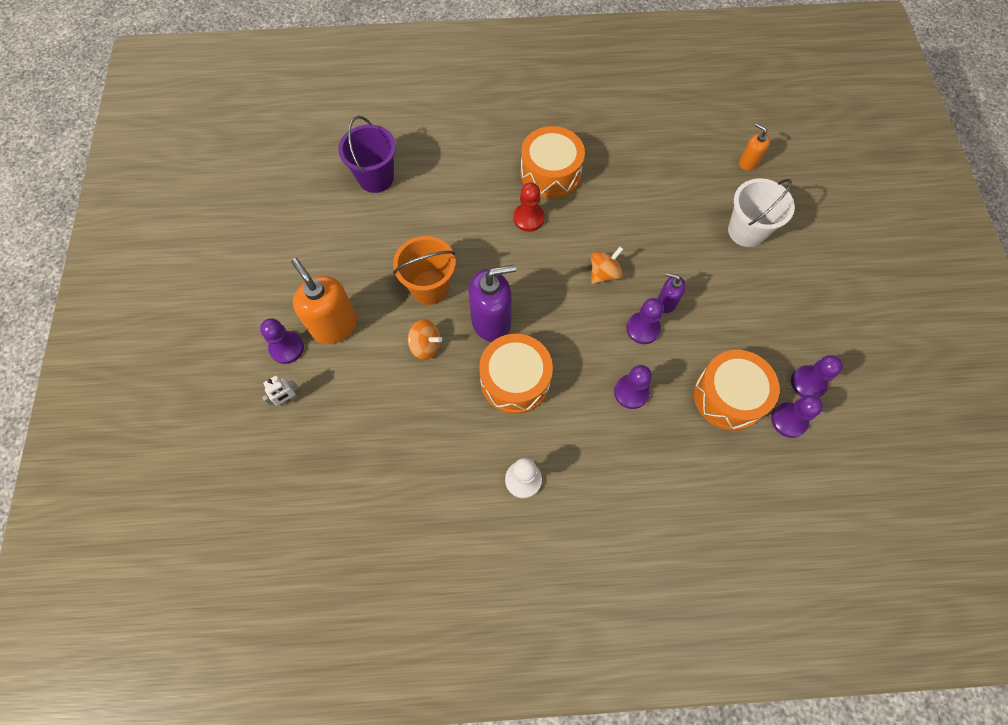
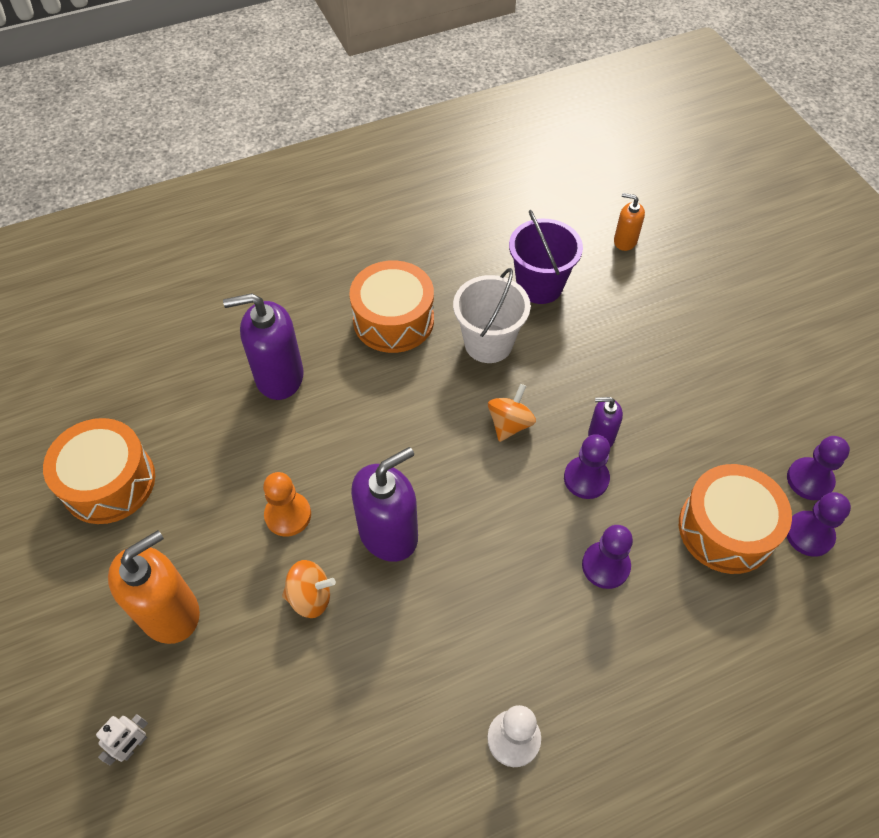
camera: 20 degrees left, 10 degrees down
(286, 348) = (108, 669): purple pawn -> none
(334, 325) = (170, 612): orange soap dispenser -> orange soap dispenser turned 105 degrees clockwise
(376, 178) = (163, 392): purple bucket -> purple bucket (539, 286)
(429, 287) = (288, 515): orange bucket -> orange pawn
(456, 190) = (279, 376): none -> purple soap dispenser
(515, 380) = (450, 603): orange drum -> orange drum (109, 482)
(528, 218) = (387, 384): red pawn -> none
(746, 231) = (657, 320): white bucket -> white bucket (488, 343)

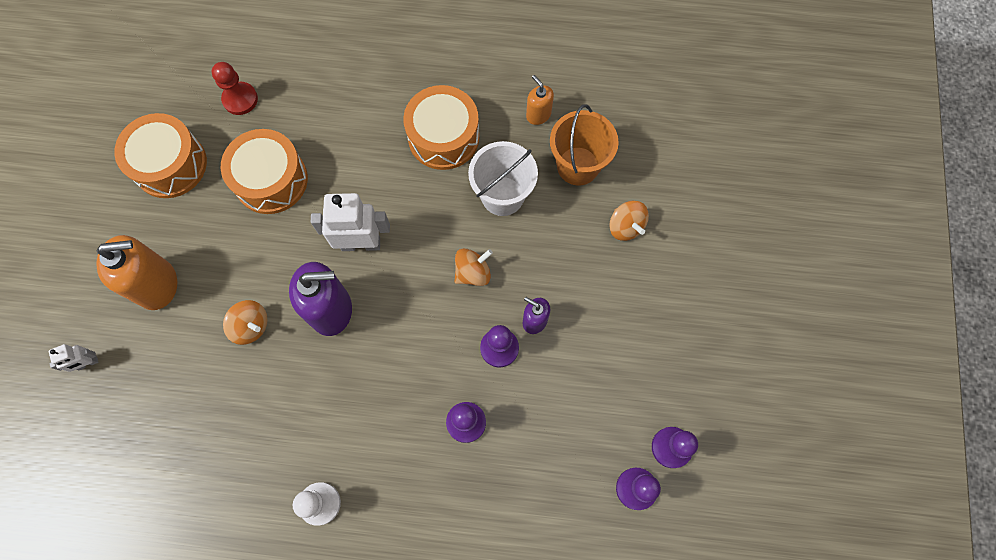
camera: 30 degrees right, 15 degrees up
(152, 383) = (240, 99): none -> red pawn
(279, 376) = (330, 141): purple soap dispenser -> none
(288, 515) = (272, 257): orange pawn -> none
(376, 454) = (361, 244): none -> white robot
(539, 286) = (577, 166): purple bucket -> orange bucket
(621, 315) = (625, 227): none -> orange spinning top
(625, 241) = (679, 160): orange soap dispenser -> orange soap dispenser (538, 115)
(726, 529) = (575, 447): orange drum -> orange drum (271, 180)

